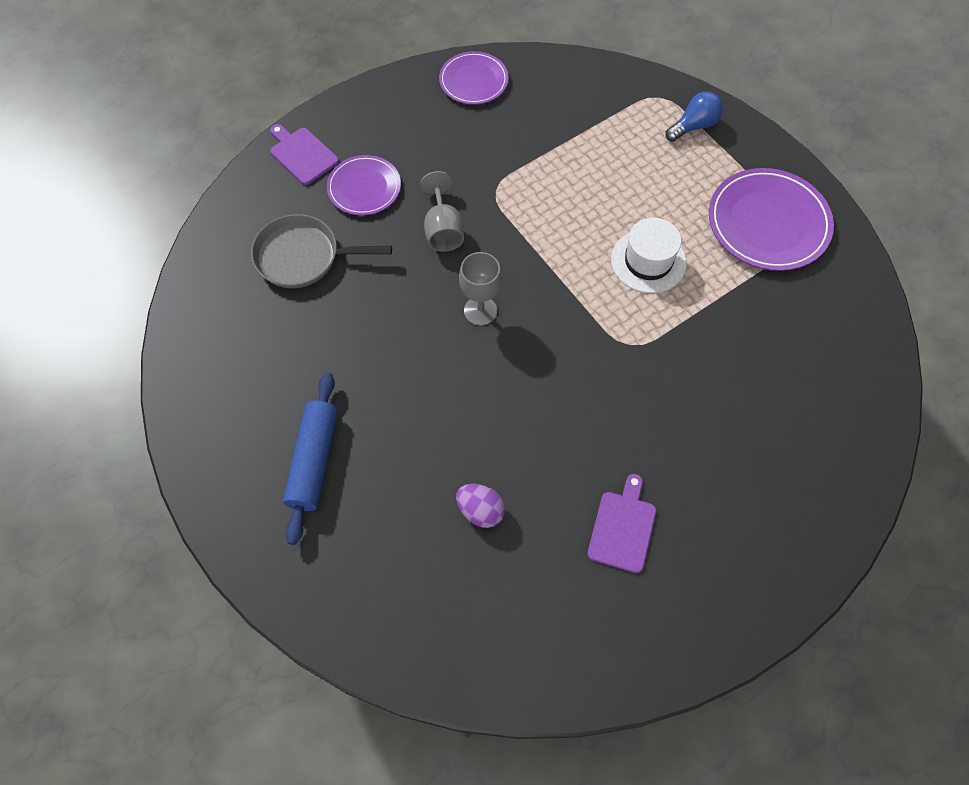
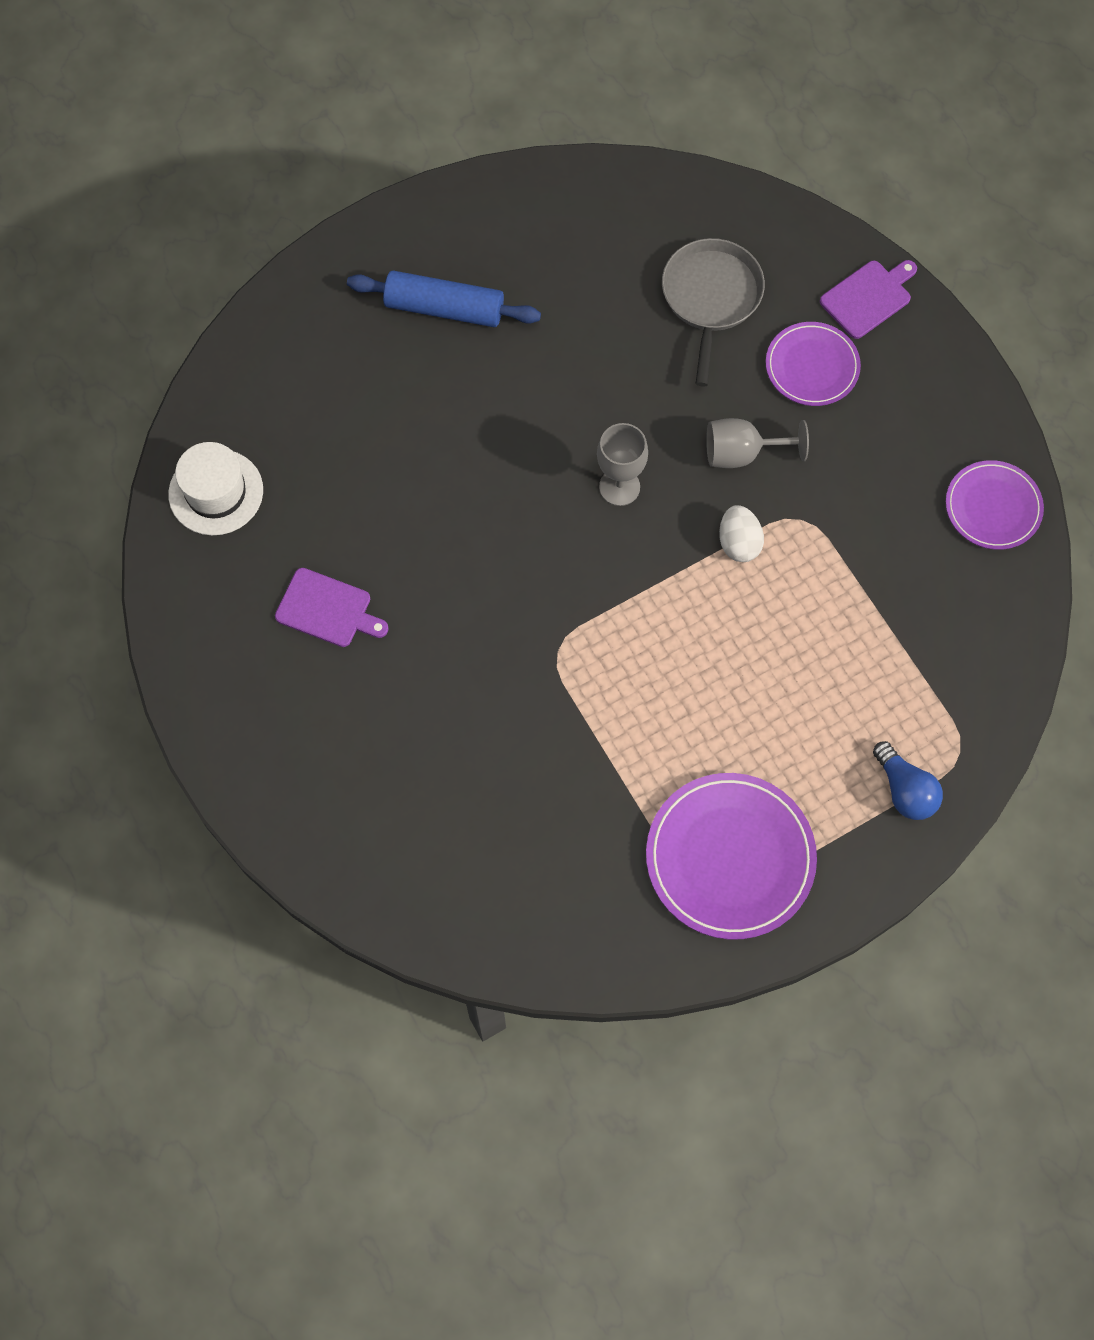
camera: 95 degrees right, 5 degrees up
(480, 511) = (366, 467): purple egg -> none
(520, 228) = (738, 543): none -> white egg
(648, 261) = (678, 691): white hat -> white hat (216, 492)

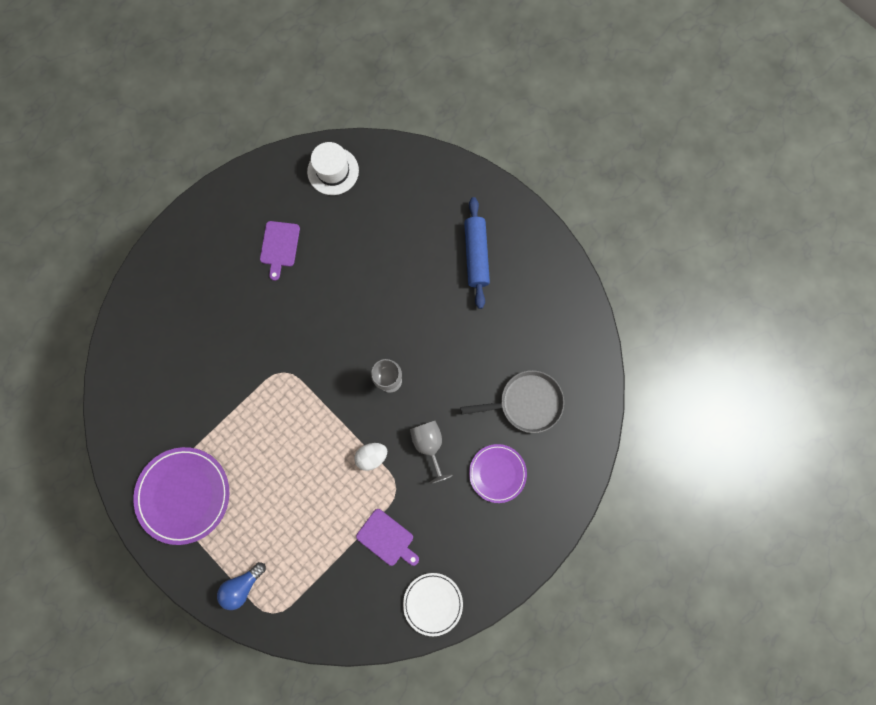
camera: 75 degrees right, 10 degrees up
(868, 297) = (554, 497): purple cutting board -> purple cutting board (387, 538)
(993, 507) = (433, 603): purple plate -> white plate

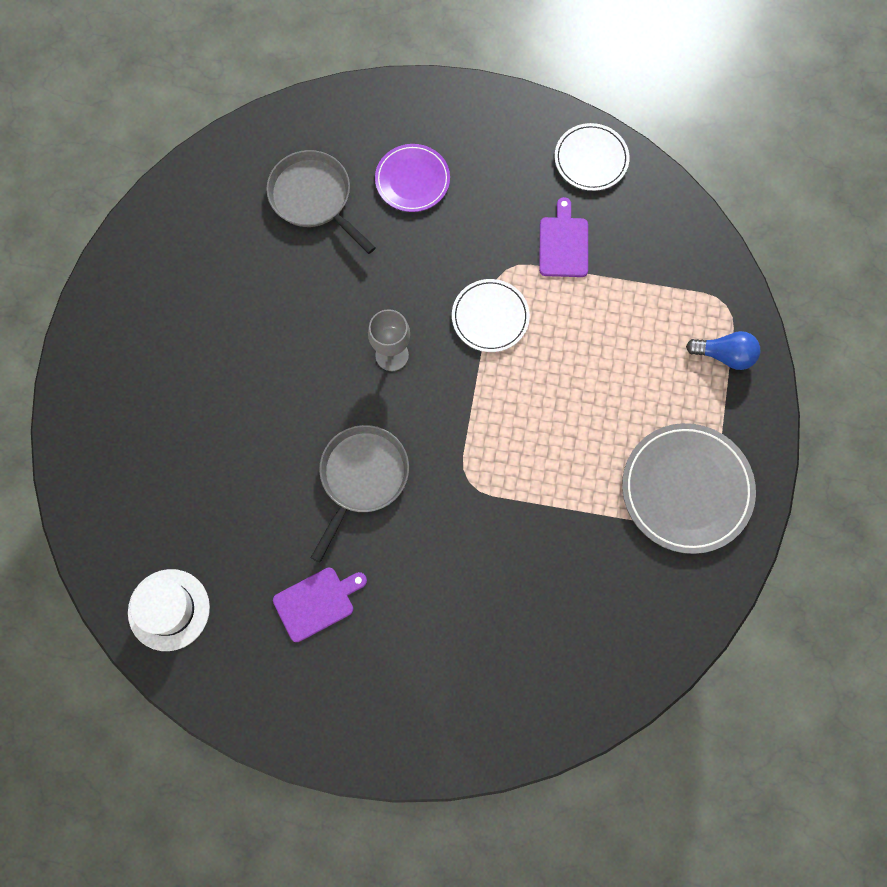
camera: 125 degrees left, 5 degrees down
(184, 495) = (686, 489): purple plate -> grey plate
(330, 314) = (362, 477): none -> grey pan
(372, 456) = (490, 317): white egg -> white plate
(429, 444) = (433, 267): grey goblet -> none
(476, 255) = (172, 359): blue rolling pin -> none

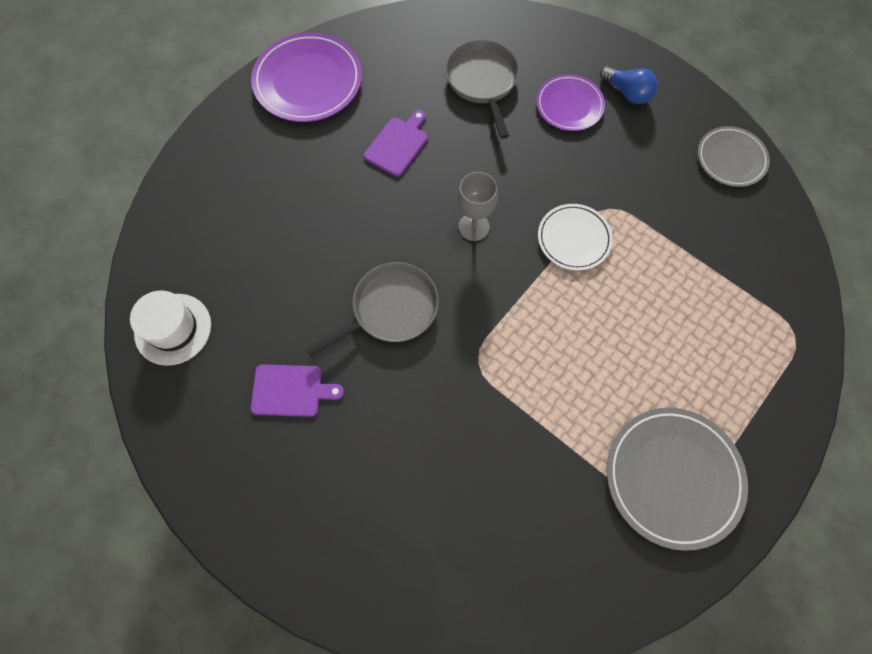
camera: 30 degrees right, 5 degrees down
(136, 288) = (308, 81): none -> purple plate
(563, 244) = (670, 212): purple cutting board -> purple cutting board (398, 144)
(591, 159) = (731, 158): white plate -> grey plate
(724, 355) = (771, 377): blue light bulb -> blue light bulb (627, 93)

